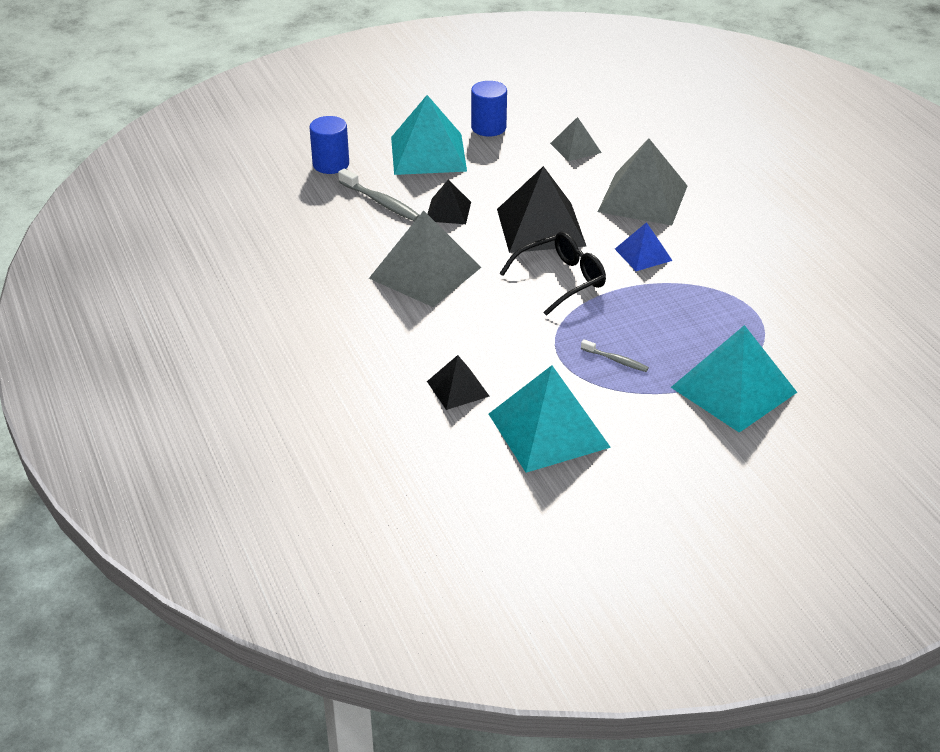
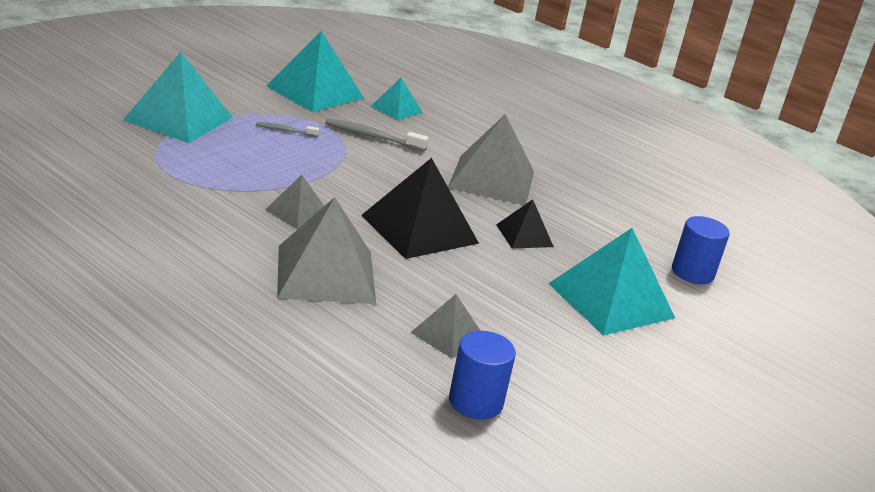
camera: 150 degrees right, 10 degrees down
(381, 202) = (596, 237): grey toothbrush -> grey toothbrush (372, 137)
(458, 388) = (396, 109): black pyramid -> turquoise pyramid
(488, 128) = (579, 350): blue cylinder -> blue cylinder (475, 402)
(561, 280) = (366, 183): black glasses -> none
(643, 254) = (298, 212): blue pyramid -> grey pyramid

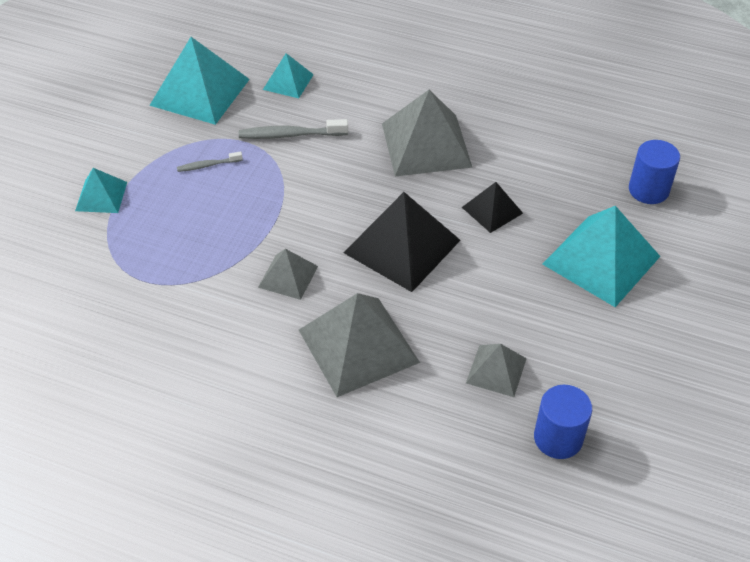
camera: 15 degrees left, 20 degrees up
(179, 119) = (101, 196): turquoise pyramid -> turquoise pyramid, size x0.53

